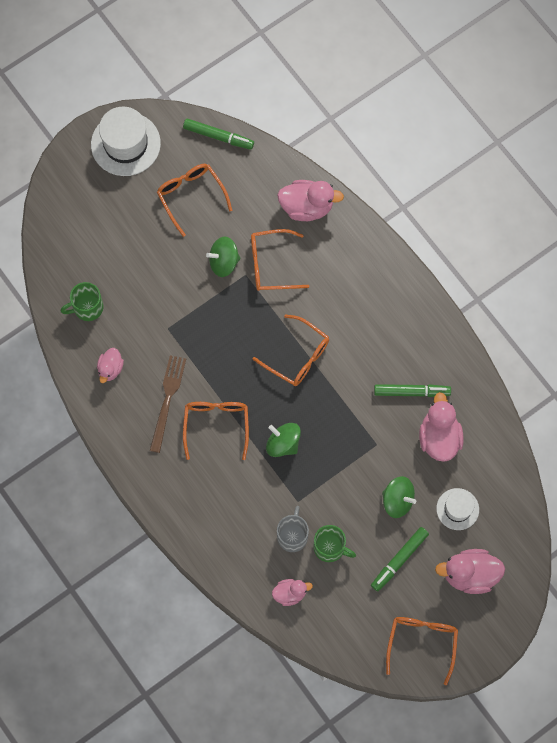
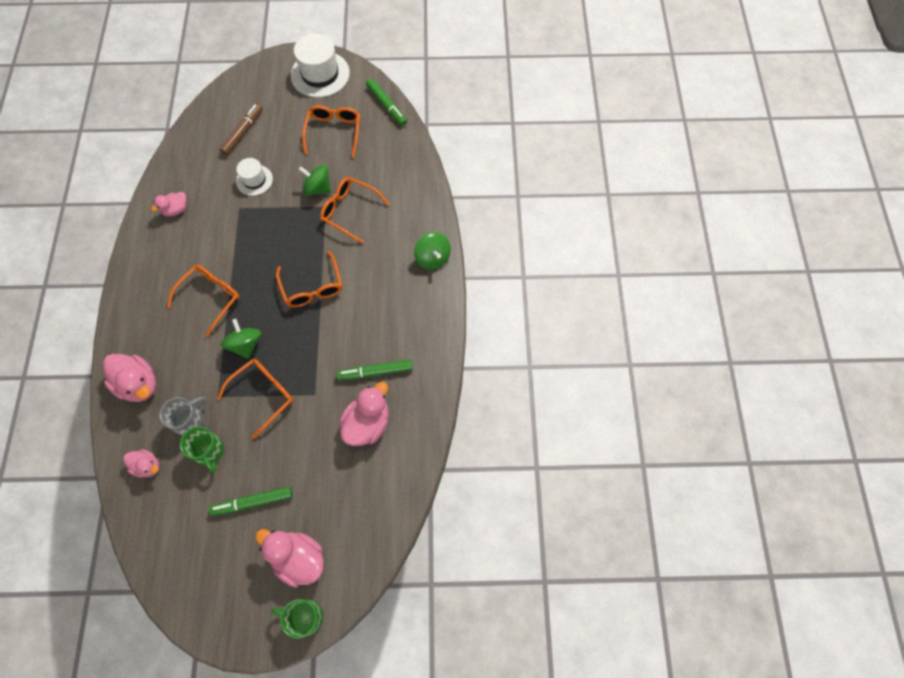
camera: 35 degrees right, 5 degrees down
(87, 308) = (199, 160): green mug -> green mug (305, 617)
(104, 253) = (243, 132): none -> brown marker
(167, 400) = (194, 256): brown fork -> none
(307, 207) = (409, 188): pink duck -> pink duck (139, 384)
(397, 500) = (293, 451): green spinning top -> green spinning top (432, 258)
(411, 392) = (375, 372): green marker -> green marker turned 135 degrees clockwise
(422, 643) = (211, 589): orange glasses -> orange glasses (263, 394)
(457, 509) = (334, 493): white hat -> white hat (254, 180)

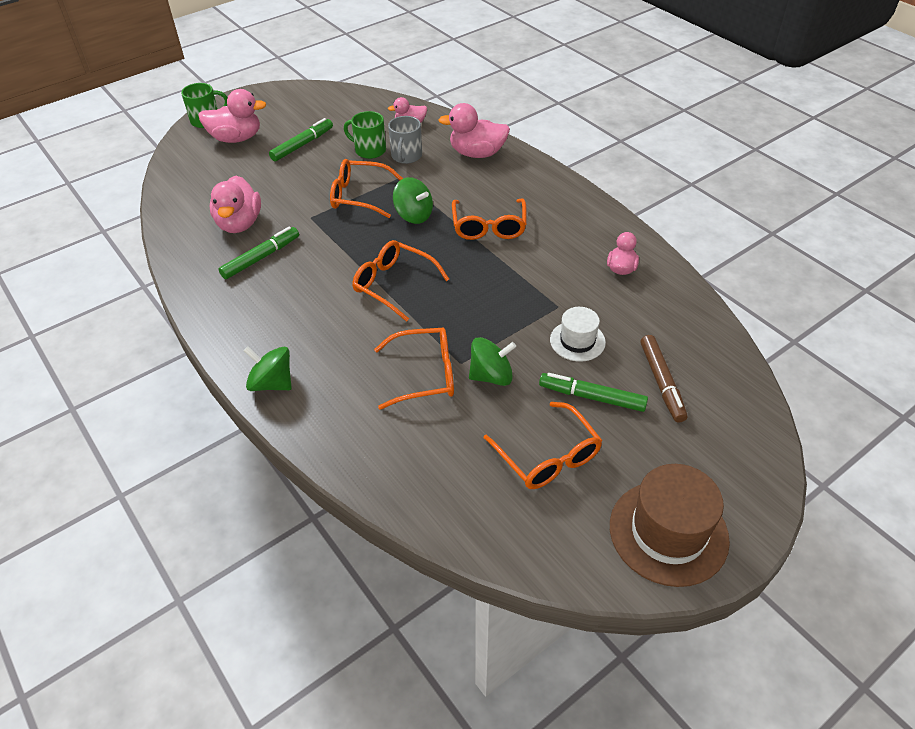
camera: 145 degrees right, 20 degrees down
(263, 394) = (359, 196): orange glasses -> orange glasses turned 90 degrees clockwise
(320, 74) = (668, 532): white hat -> brown hat
(386, 105) = (513, 548): green marker -> green marker (592, 397)

